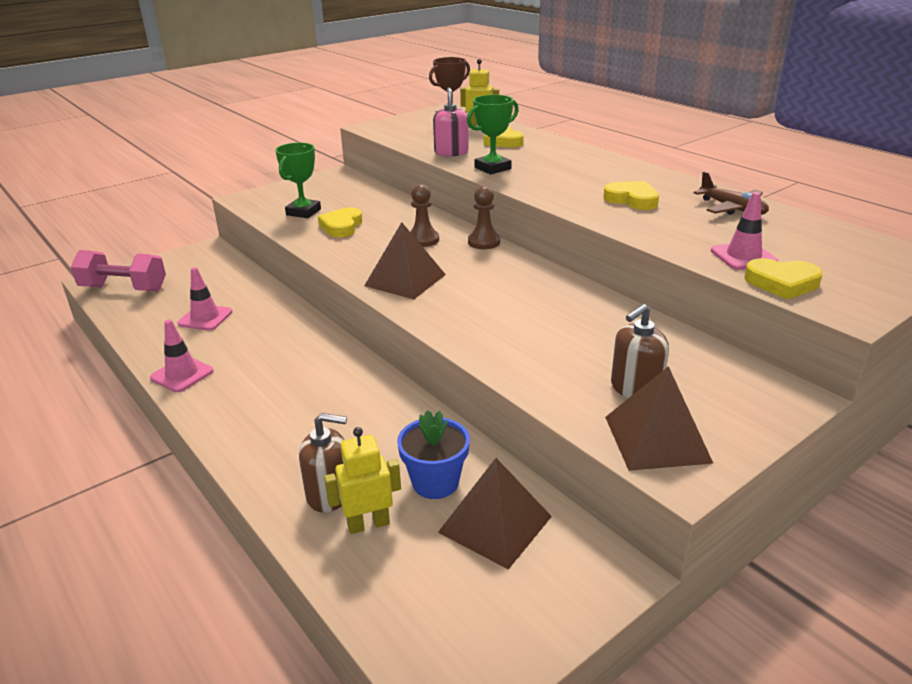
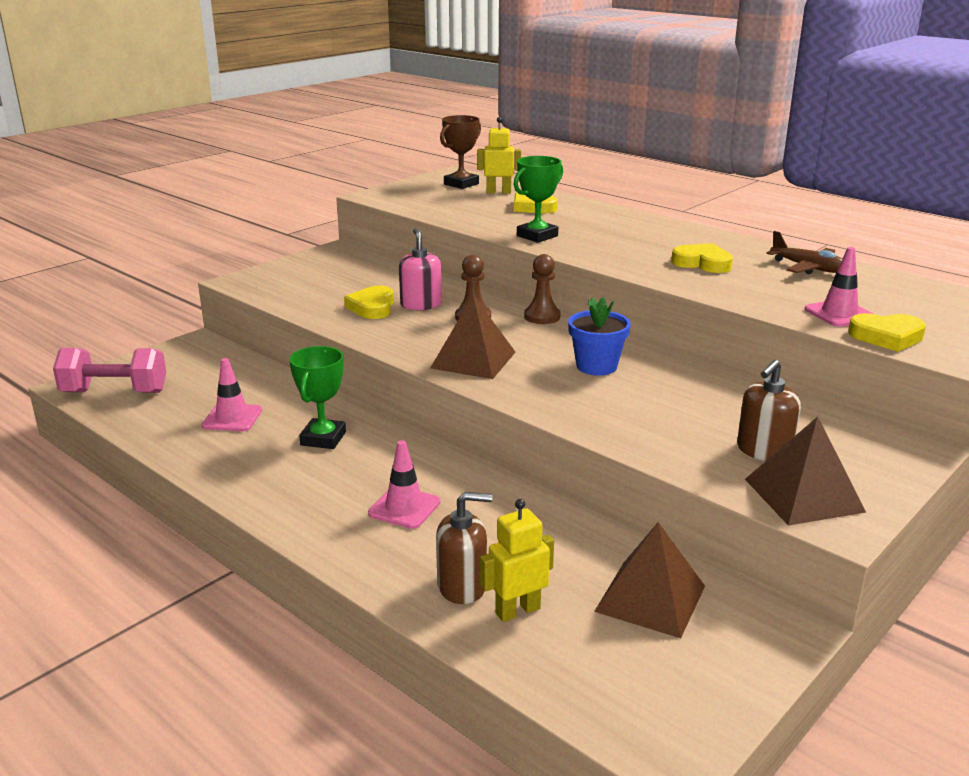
camera: 10 degrees left, 5 degrees down
(182, 374) = (234, 480): pink traffic cone -> pink traffic cone (404, 508)
(303, 212) = (319, 293): green trophy -> green trophy (323, 438)
(435, 482) = (571, 565): blue flower pot -> blue flower pot (596, 366)
(451, 152) = (481, 221): pink soap dispenser -> pink soap dispenser (421, 304)

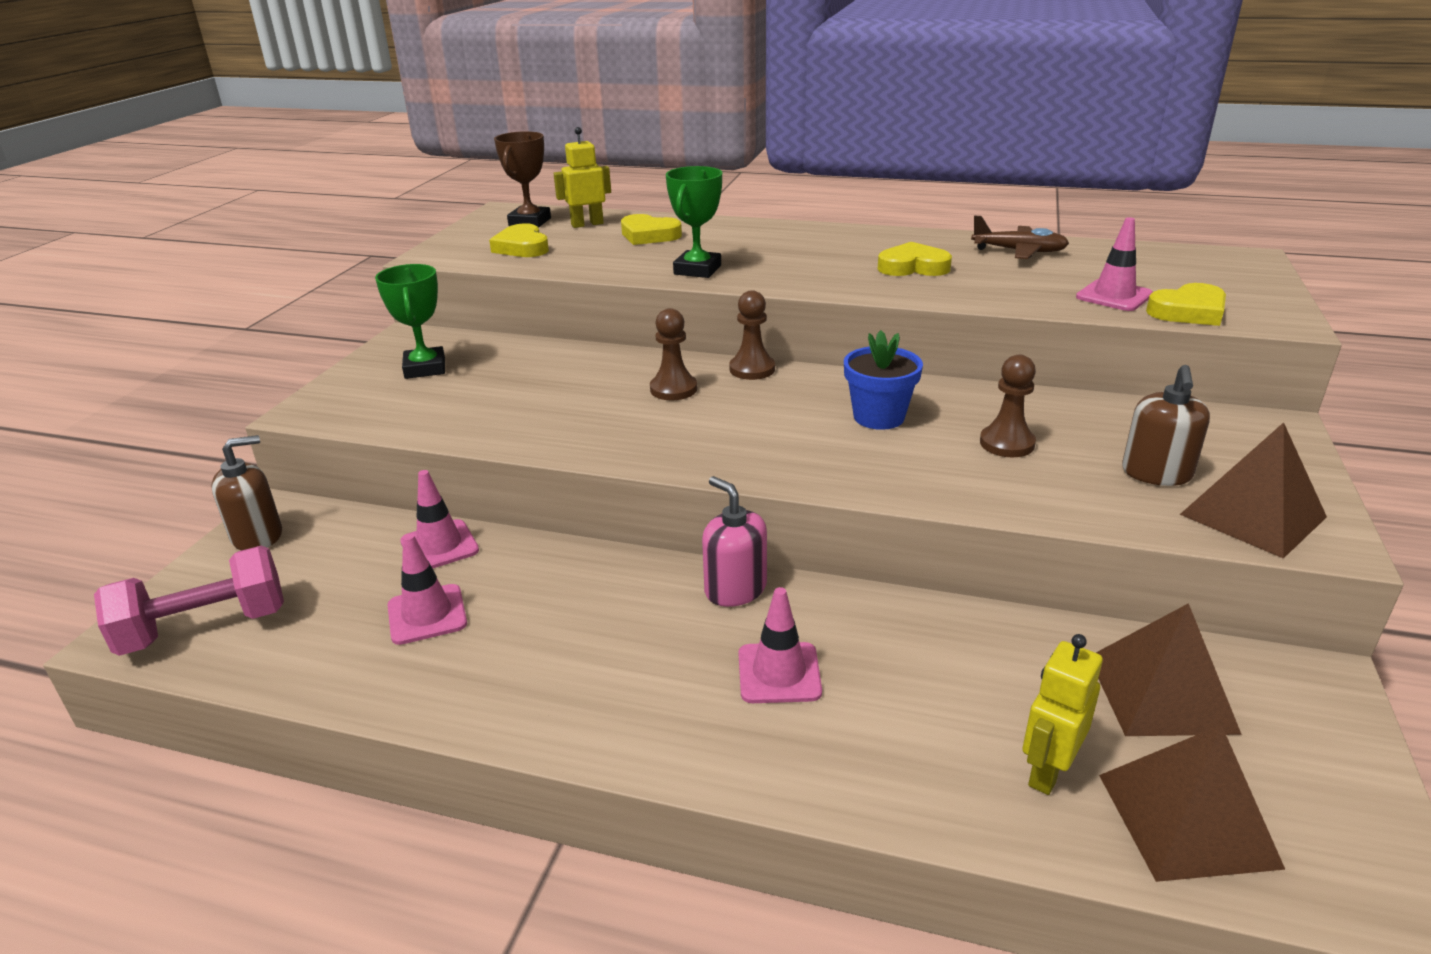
camera: 25 degrees left, 5 degrees up
(271, 384) = (439, 546): none -> pink traffic cone
(323, 438) = (582, 606): green trophy -> green trophy (425, 368)
(372, 307) = (533, 405): yellow heart -> yellow heart (522, 247)
(421, 304) = (592, 387): pink soap dispenser -> pink soap dispenser (735, 589)
(462, 586) = (954, 762): brown soap dispenser -> brown soap dispenser (257, 536)
(473, 360) = (733, 445): brown pyramid -> brown pyramid (1187, 819)
(671, 404) = (1007, 443): none -> brown pawn

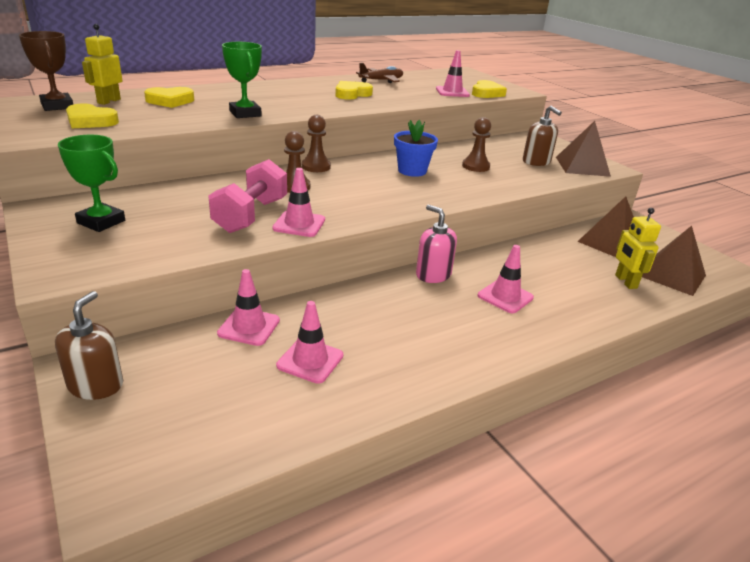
camera: 50 degrees left, 0 degrees up
(205, 628) = (170, 451): pink dumbbell -> pink dumbbell (251, 215)
(587, 440) = (299, 224): none -> pink traffic cone
(735, 589) = (433, 275): pink soap dispenser -> pink soap dispenser turned 45 degrees clockwise

